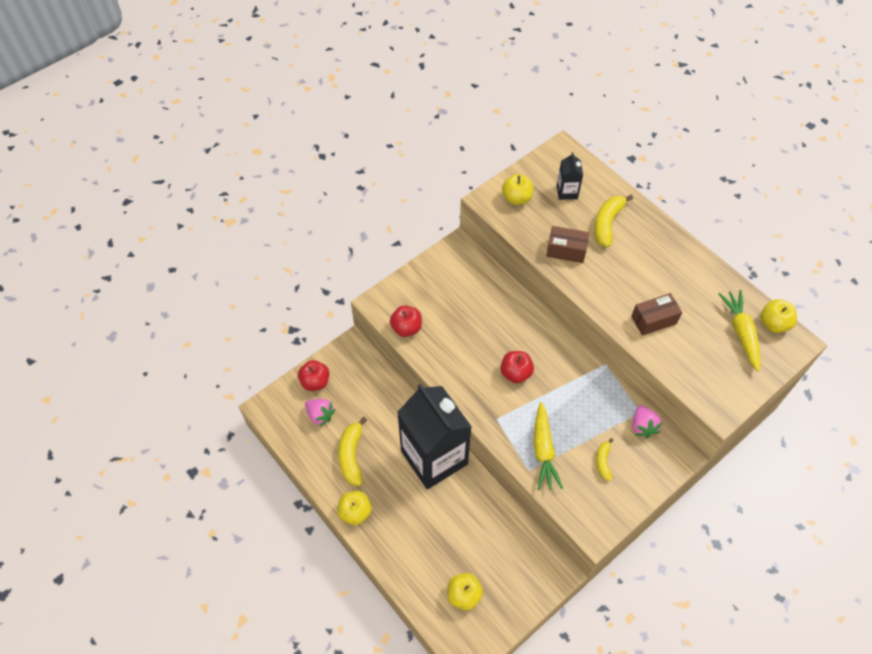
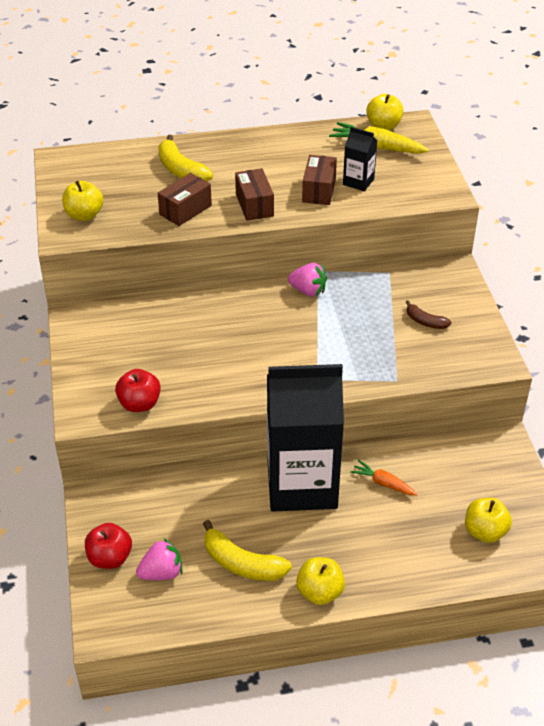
camera: 60 degrees left, 15 degrees down
(466, 508) = (383, 483): none -> orange carrot
(515, 373) = (274, 339): red apple -> none
(543, 450) = (382, 359): yellow carrot -> none
(567, 192) = (114, 178): black carton -> black carton (358, 182)
(603, 462) = (425, 321): yellow banana -> brown banana
(604, 288) = (254, 205): none -> brown box
(642, 426) = (406, 277): pink strawberry -> pink strawberry (308, 291)

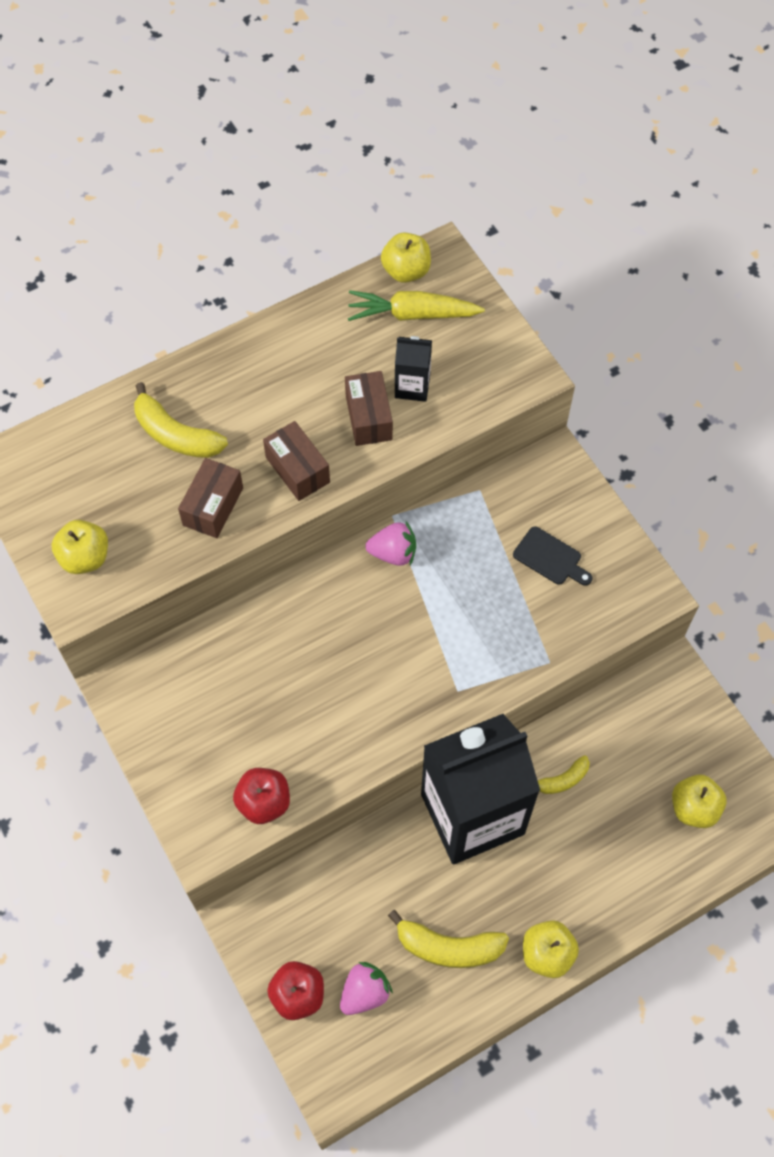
camera: 20 degrees left, 20 degrees up
(383, 483) = (562, 780): orange carrot -> yellow banana
(425, 321) = (550, 558): brown banana -> black cutting board

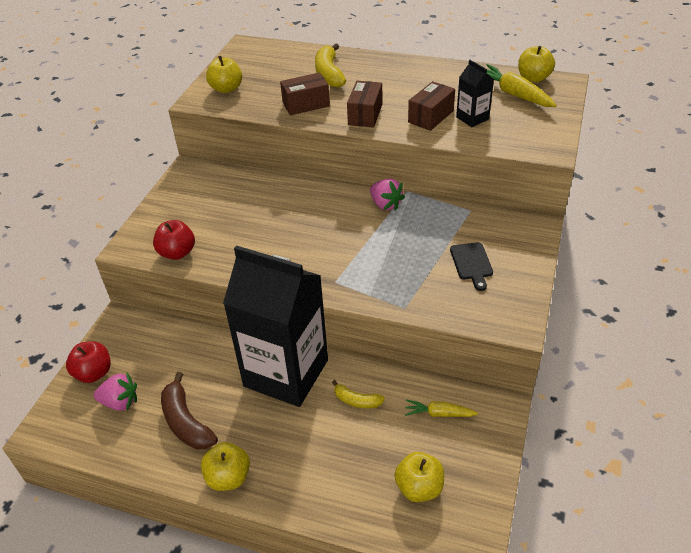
camera: 50 degrees right, 20 degrees down
(448, 947) = (186, 422): yellow banana -> brown banana
(638, 726) = (439, 413): none -> yellow carrot

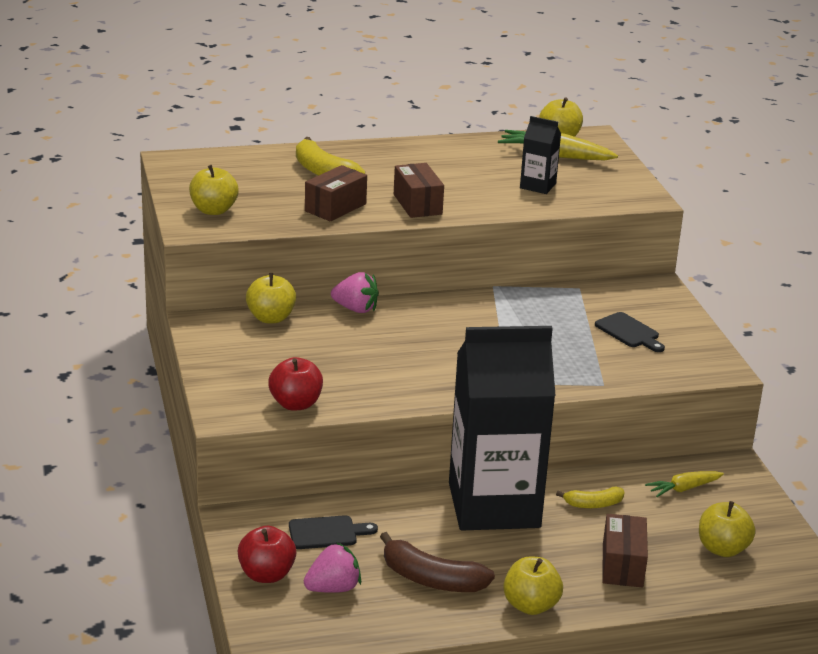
camera: 35 degrees left, 15 degrees down
(160, 353) = (327, 533): none -> black cutting board
(233, 177) = (271, 318): none -> yellow apple
(385, 204) = (484, 303): pink strawberry -> pink strawberry (356, 309)
(431, 116) = (492, 193): brown box -> brown box (622, 565)

